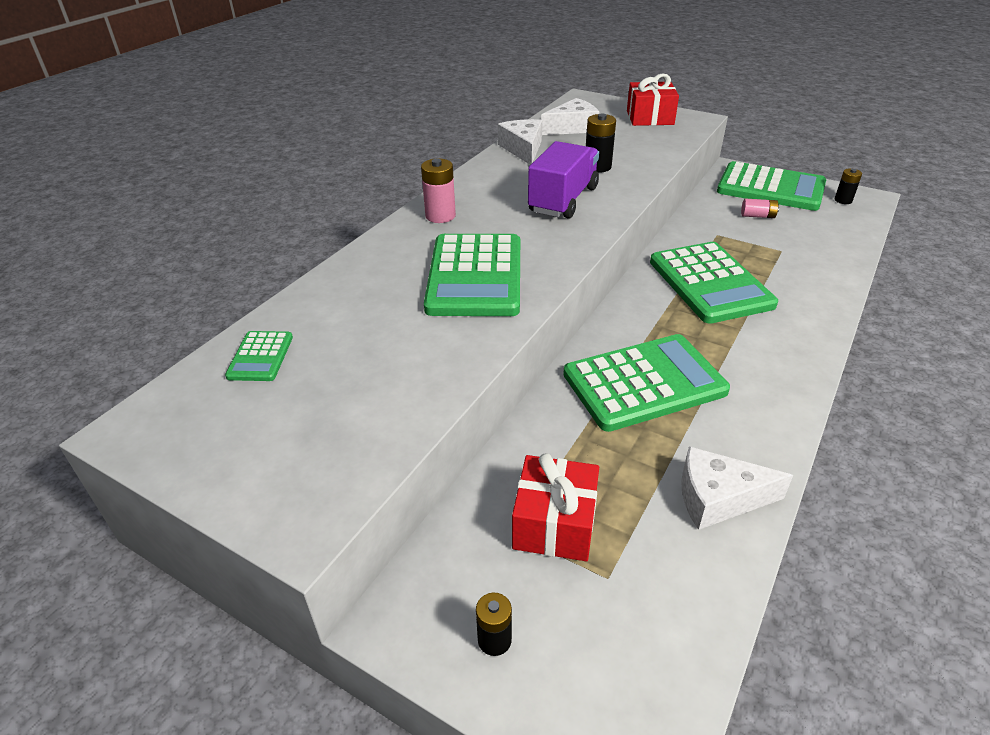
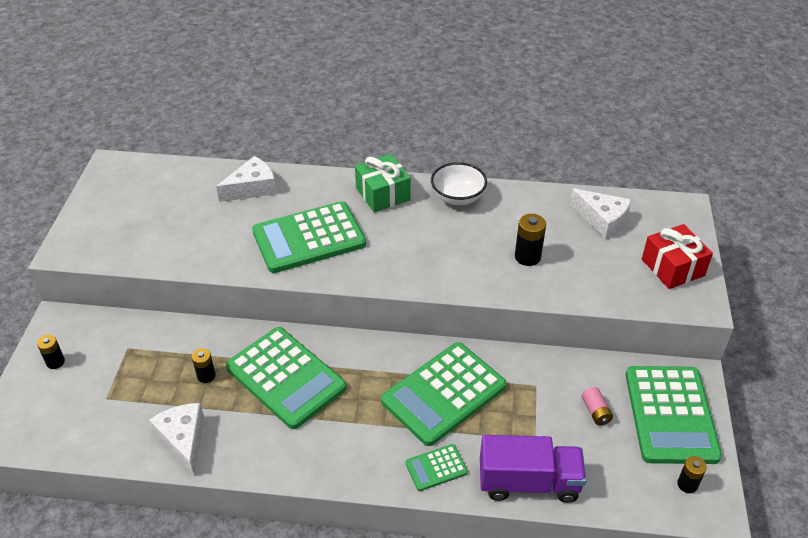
camera: 65 degrees right, 5 degrees up
(260, 357) = (184, 181): green calculator -> green calculator (436, 468)
(440, 216) = (383, 194): pink battery -> green gift
(485, 179) = (457, 197): none -> white bowl
(523, 149) = (530, 202): white cheese -> white cheese (252, 188)
(554, 523) = (139, 364): red gift -> none
(563, 200) = (449, 252): purple truck -> purple truck (529, 482)
(610, 453) = (206, 375): none -> black battery

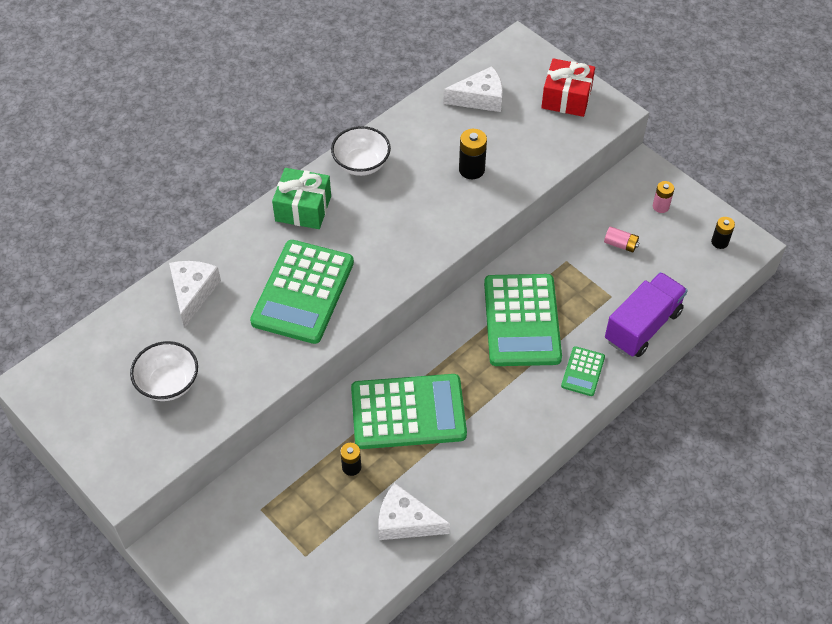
camera: 50 degrees left, 10 degrees up
(55, 362) = (222, 575): black battery -> none
(166, 222) = (168, 383): none -> white bowl
(670, 415) = (660, 206): green calculator -> pink battery

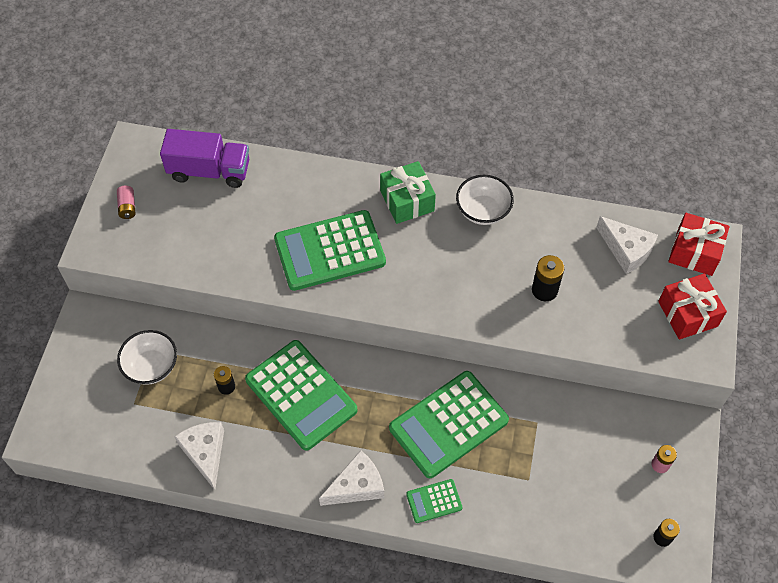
camera: 55 degrees right, 5 degrees up
(168, 383) = (189, 221): white bowl -> white bowl (151, 366)
(193, 293) = (275, 183): white cheese -> white cheese (357, 486)
(517, 61) = (694, 252): none -> red gift
(620, 244) = (589, 455): pink battery -> pink battery (127, 207)
(642, 326) = (517, 523): purple truck -> purple truck (209, 171)

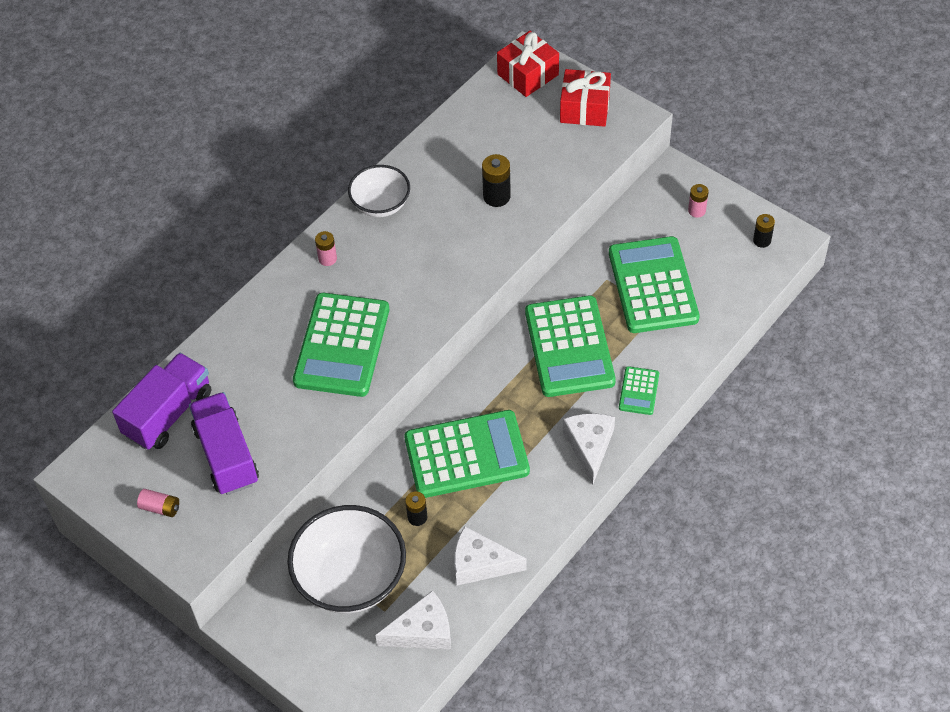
camera: 60 degrees left, 5 degrees down
(151, 366) = (351, 578): white bowl -> white bowl, size x1.67
(191, 225) = (226, 455): none -> purple truck
(407, 201) = (327, 259): green gift -> pink battery
(553, 464) = (653, 286): none -> green calculator
(626, 250) = (494, 119): white cheese -> white cheese (422, 631)

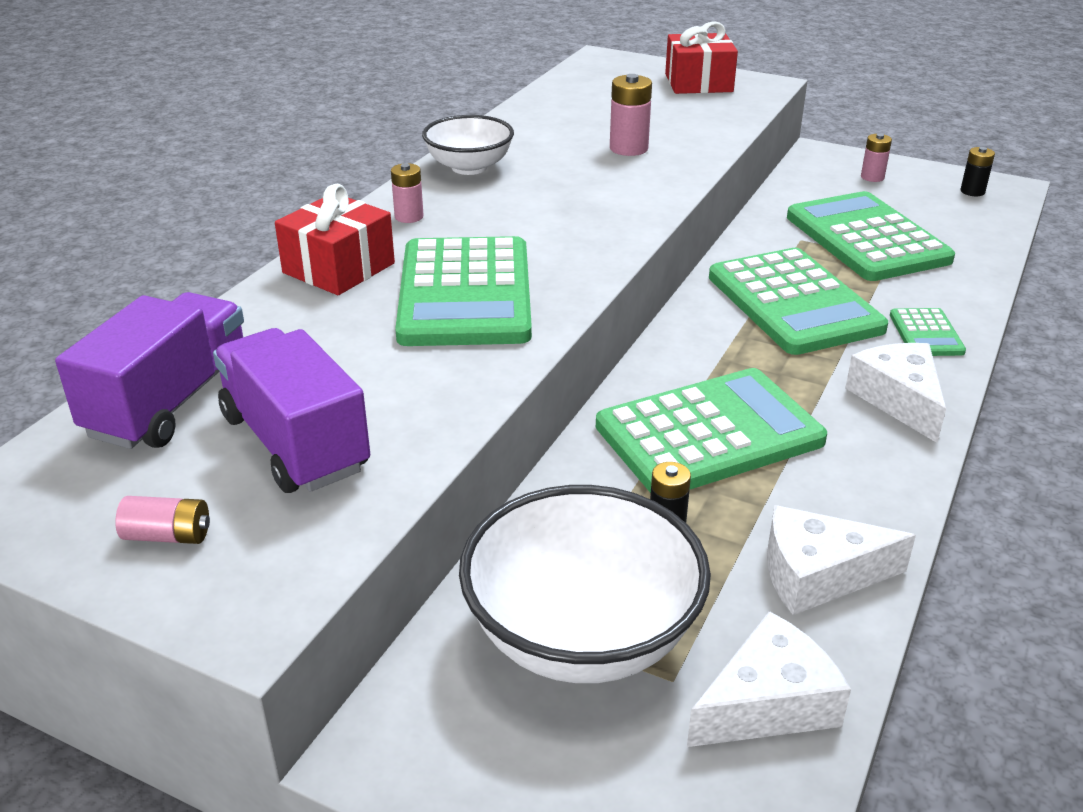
camera: 15 degrees left, 20 degrees down
(496, 196) = (628, 148): black battery -> pink battery
(528, 74) = (612, 68): red gift -> red gift (339, 268)

